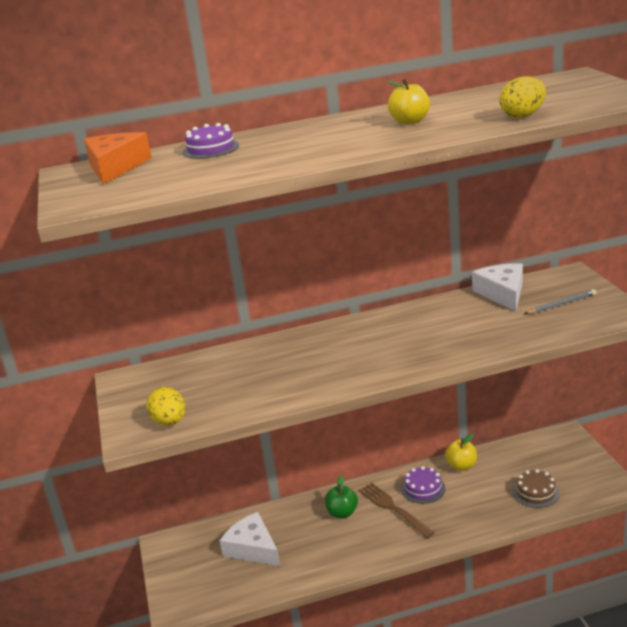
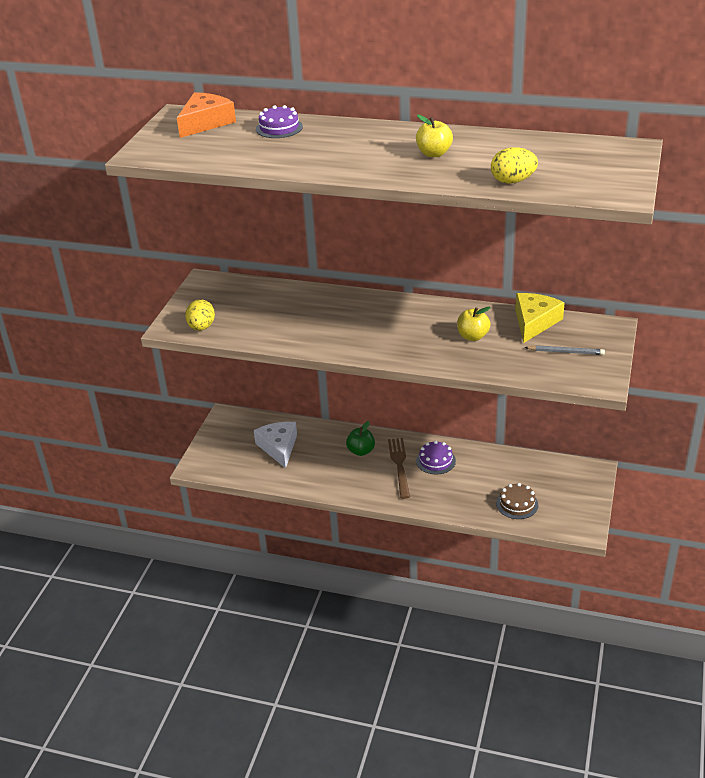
camera: 30 degrees right, 10 degrees up
(461, 466) = (483, 457): yellow apple -> yellow apple (473, 336)
(502, 293) = (534, 322): white cheese -> yellow cheese

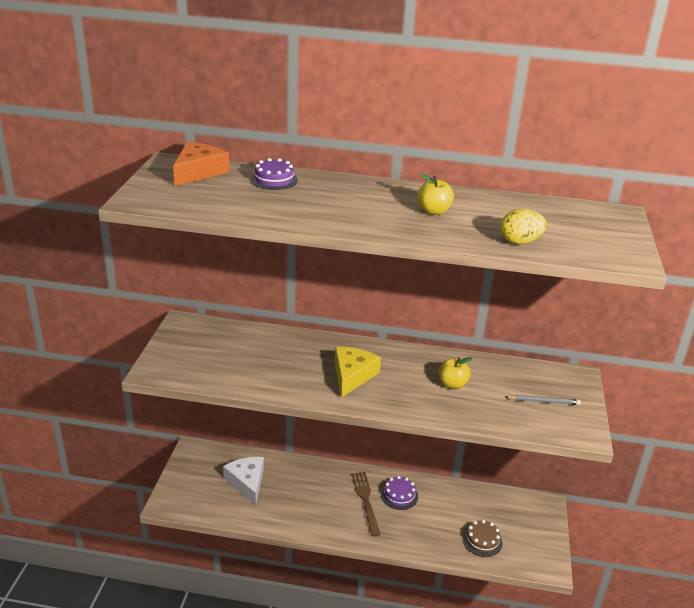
camera: 10 degrees left, 5 degrees down
(201, 327) = (184, 372): yellow egg -> none
(361, 451) = (327, 486): green apple -> none
(534, 322) = (507, 370): yellow cheese -> yellow cheese (352, 376)

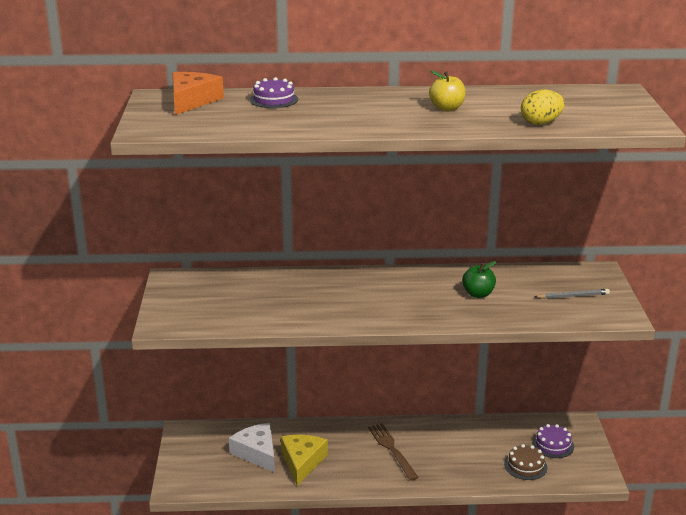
camera: 10 degrees left, 5 degrees down
(352, 376) = (373, 300): yellow cheese -> yellow cheese (302, 462)
(399, 495) = (425, 439): purple cake -> purple cake (553, 445)
(452, 384) = (478, 294): yellow apple -> green apple

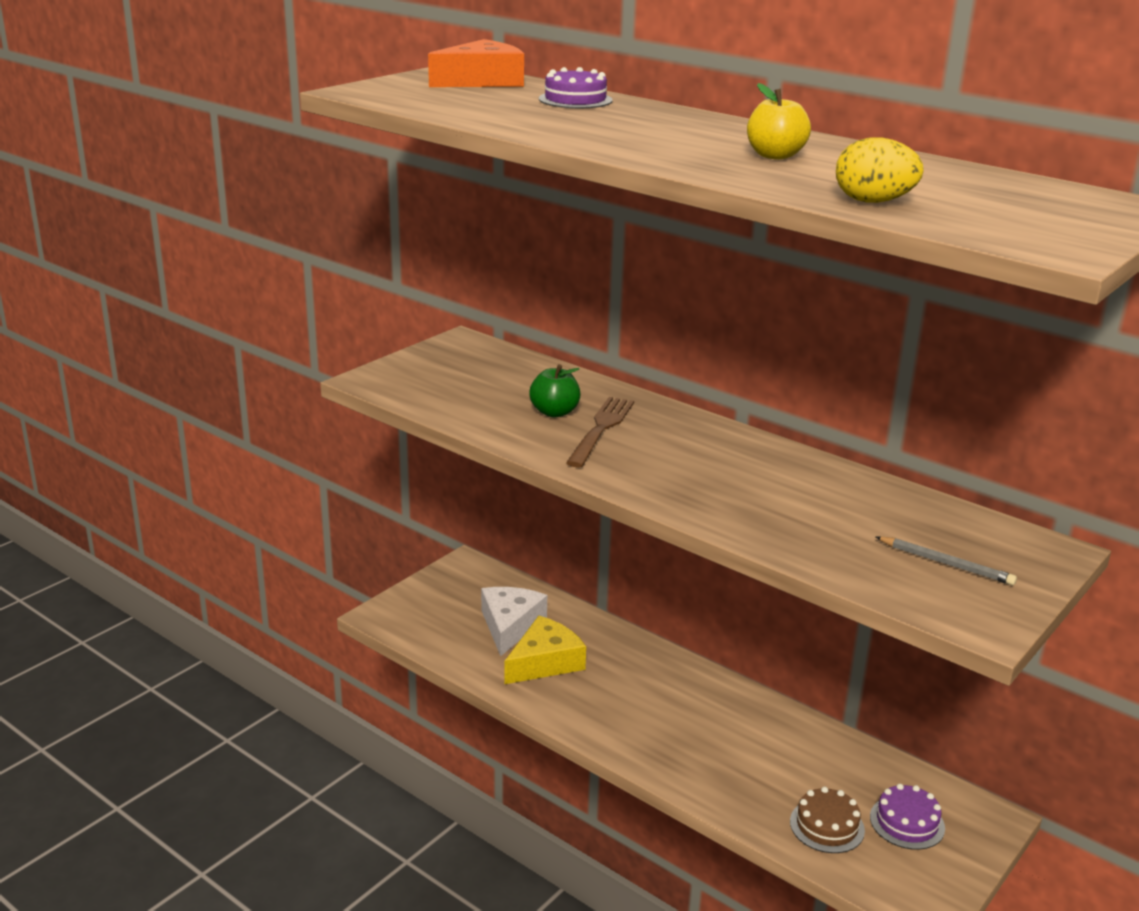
camera: 40 degrees right, 0 degrees up
(391, 449) = (670, 705): brown fork -> brown fork (601, 429)
(478, 294) = (800, 501): green apple -> green apple (554, 412)

